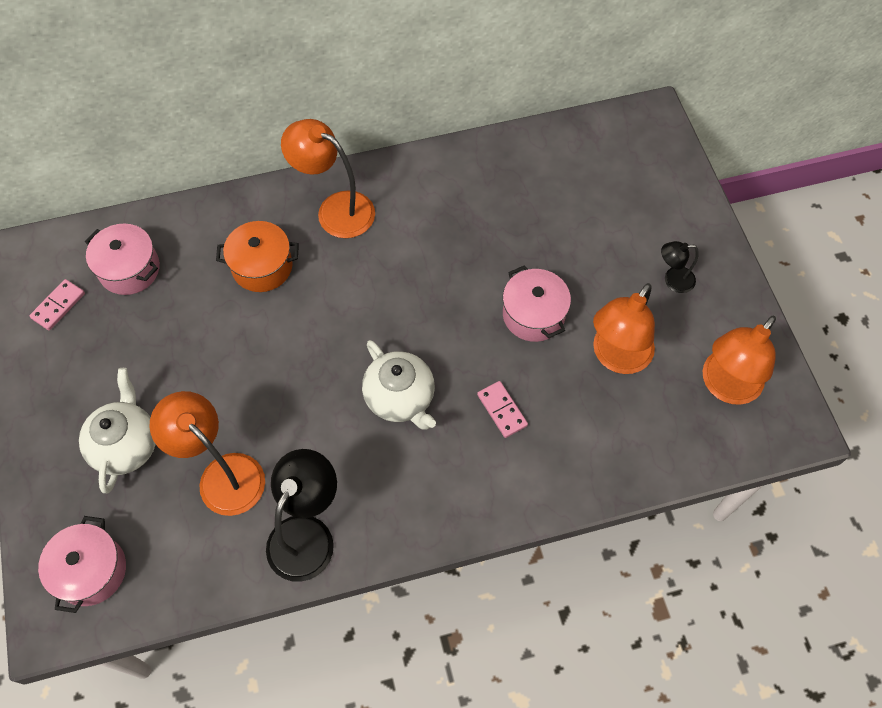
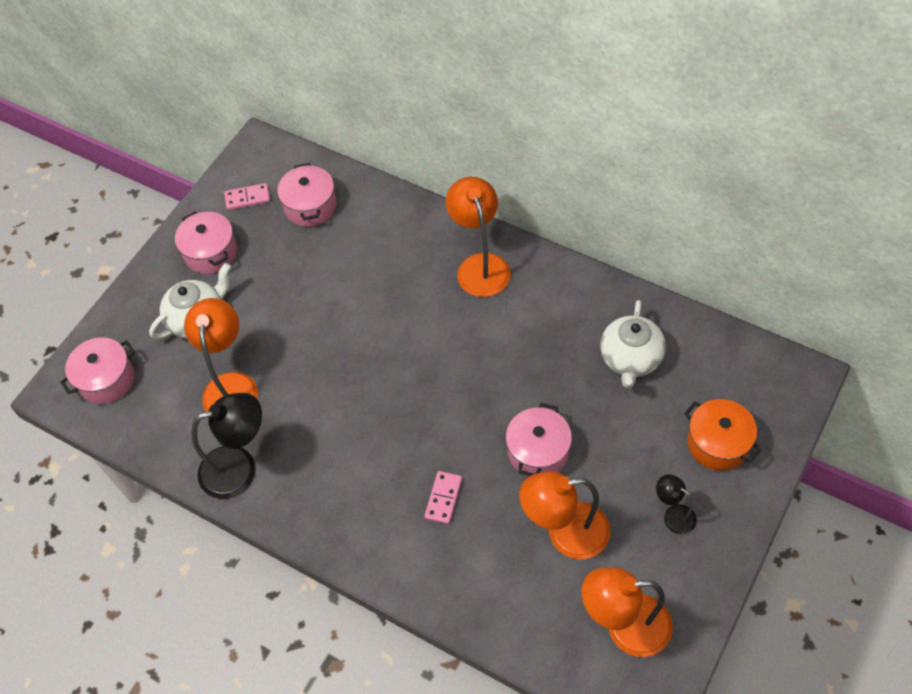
camera: 50 degrees right, 5 degrees down
(74, 379) = (211, 252): none -> pink pot
(262, 266) = (391, 268): orange pot -> orange pot (718, 443)
(400, 398) = (386, 431): white teapot -> white teapot (630, 359)

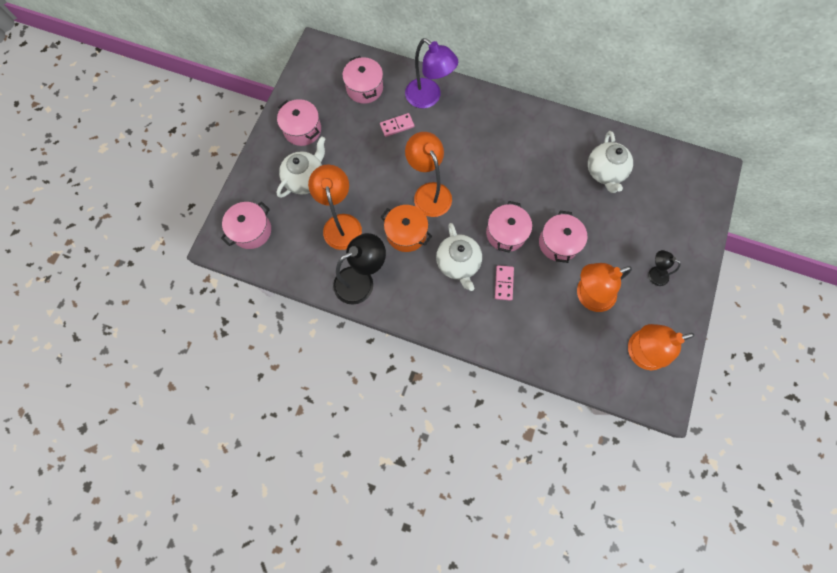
camera: 15 degrees left, 15 degrees up
(247, 198) = (318, 87): pink domino -> pink domino (397, 126)
(383, 461) = (458, 263): none -> white teapot
(397, 228) = (429, 98): none -> purple lamp
(463, 428) = (506, 233): none -> pink pot
(480, 265) = (491, 118): orange lamp -> orange lamp (429, 192)
(718, 443) = (671, 222): orange pot -> orange pot (406, 233)

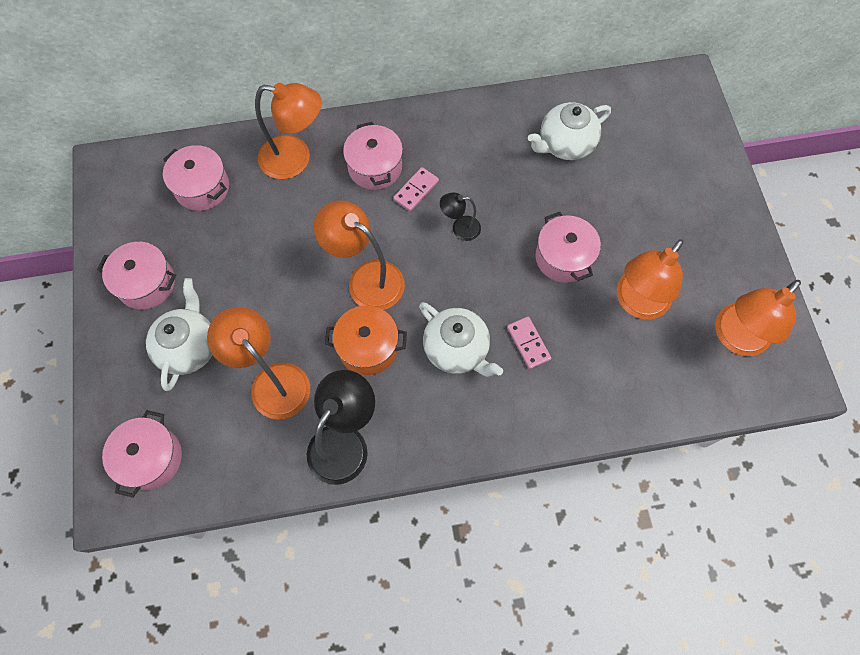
camera: 30 degrees left, 5 degrees down
(397, 126) = (274, 215): pink domino -> pink domino (416, 190)
(429, 98) = (295, 159): purple lamp -> orange lamp
(506, 233) = (493, 279): pink pot -> pink pot (375, 167)
(604, 172) = (565, 144): white teapot -> white teapot turned 90 degrees clockwise
(654, 274) = (694, 235): black lamp -> black lamp (460, 228)

